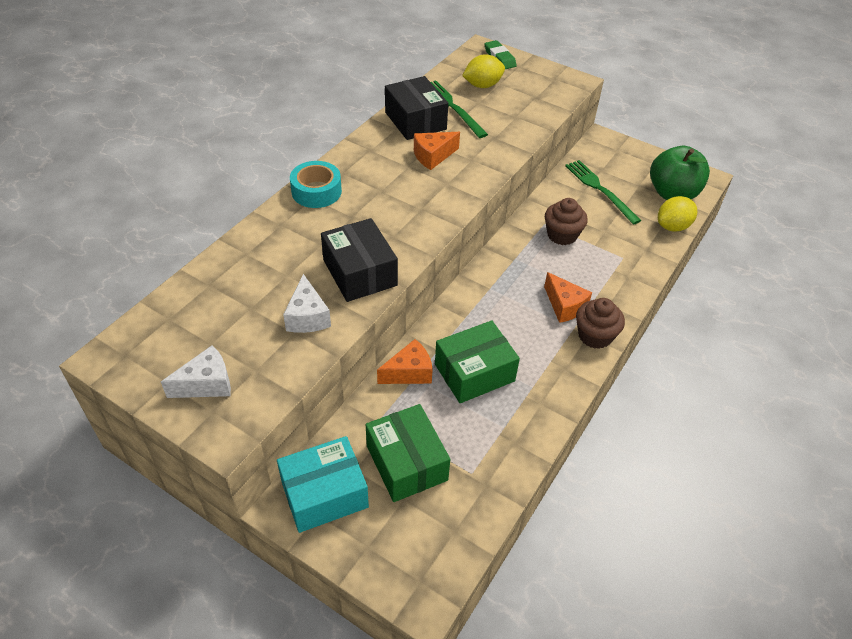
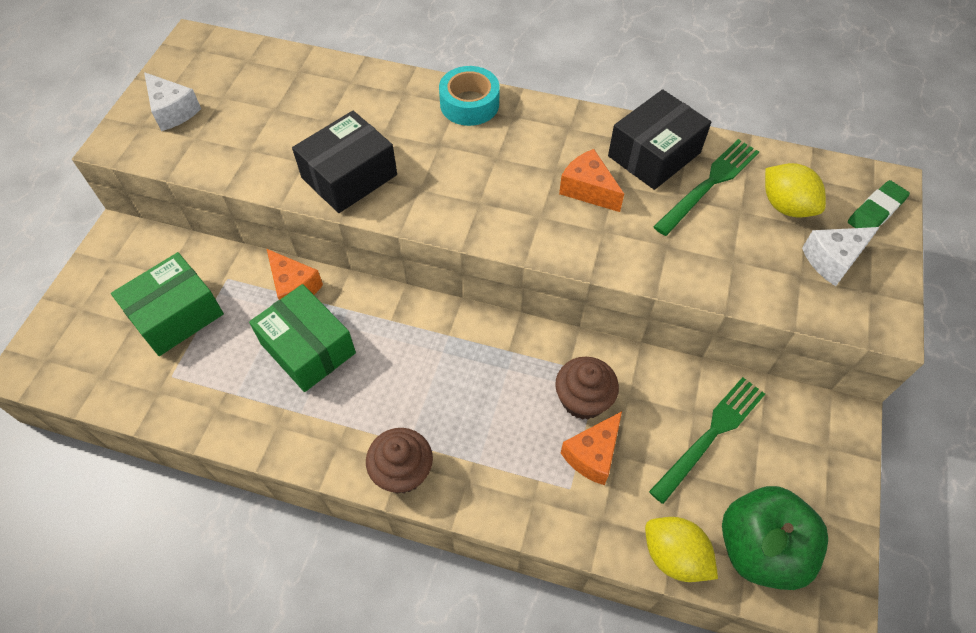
camera: 75 degrees right, 10 degrees up
(307, 317) = (272, 153): white cheese -> white cheese (833, 260)
(324, 494) = (133, 259): turquoise box -> none
(564, 306) = (445, 426): orange cheese -> orange cheese (593, 455)

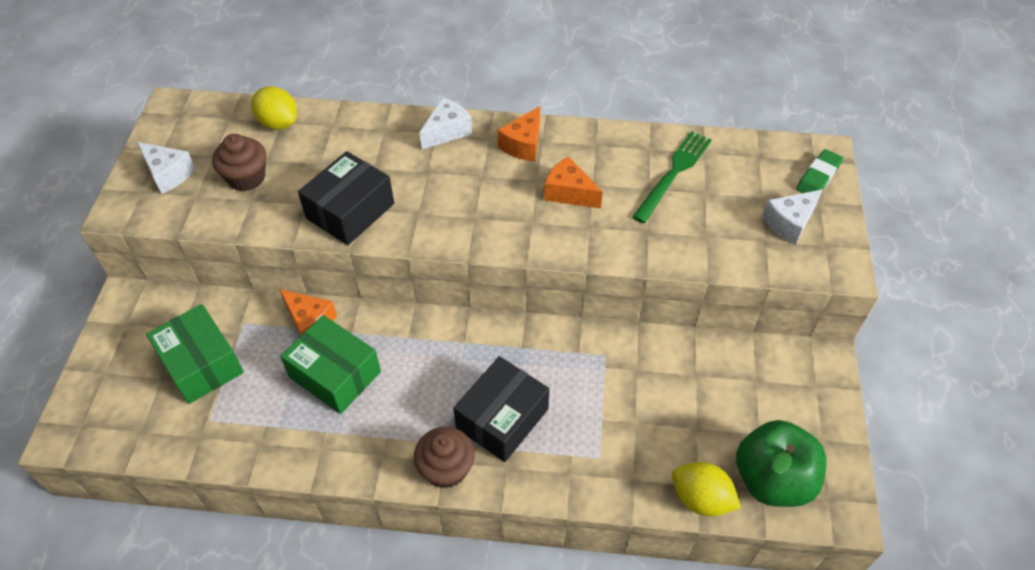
camera: 10 degrees left, 5 degrees down
(176, 315) = (201, 364): green box -> green box turned 75 degrees counterclockwise
(469, 104) = (447, 131): turquoise tape -> white cheese
(583, 400) = (596, 379): brown cupcake -> brown cupcake (246, 177)
(593, 455) = (614, 425): orange cheese -> orange cheese (523, 145)
(654, 154) = (621, 154): black box -> black box (502, 418)
(710, 435) = (713, 392): green fork -> none
(786, 206) = (742, 183): yellow lemon -> yellow lemon (278, 123)

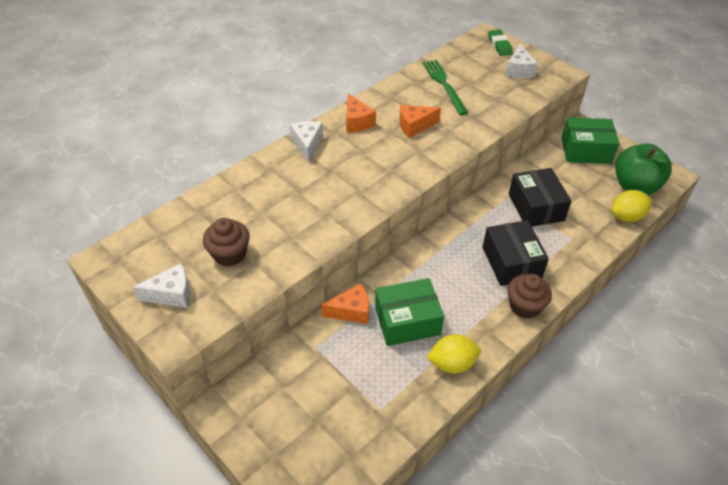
camera: 50 degrees left, 5 degrees down
(201, 364) = (327, 389): green box -> green box (586, 150)
(278, 123) = (198, 213): yellow lemon -> yellow lemon (452, 363)
(350, 211) = (322, 219): black box -> black box (536, 207)

